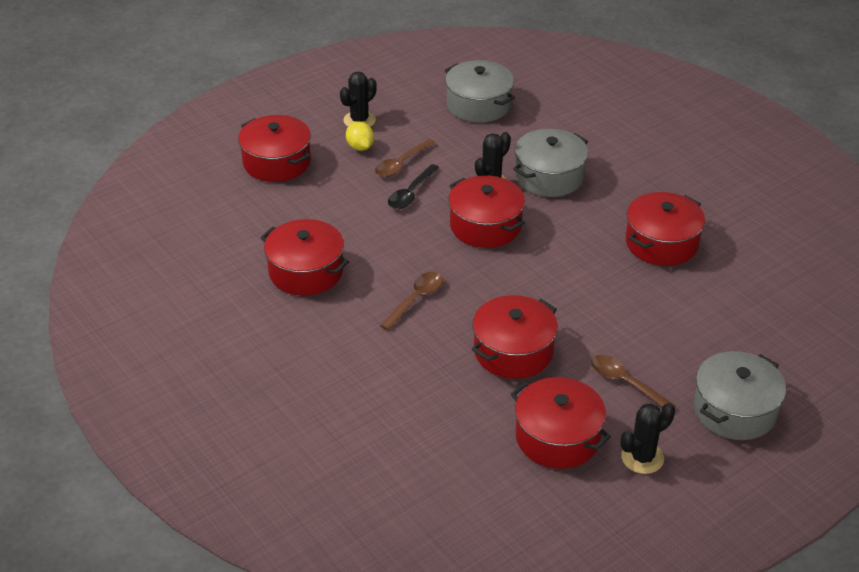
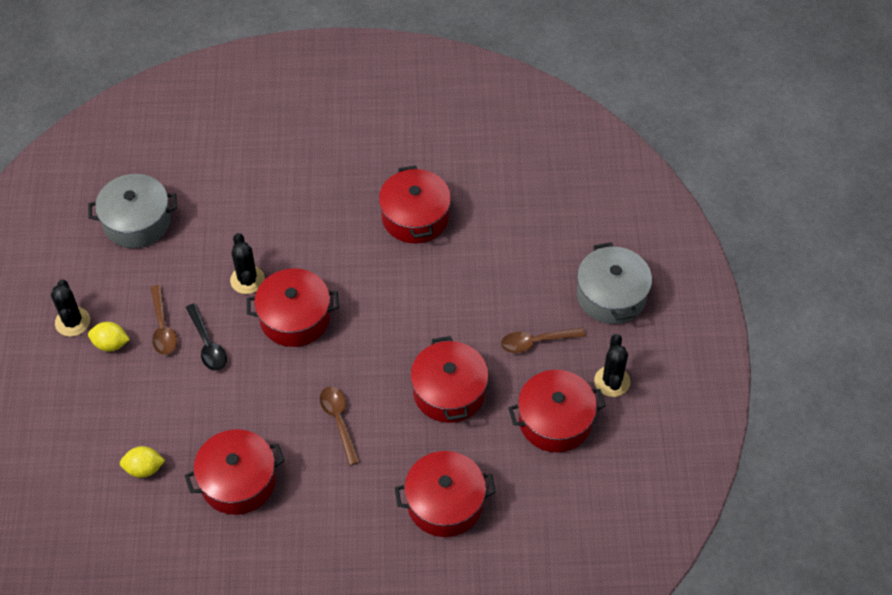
camera: 55 degrees left, 15 degrees up
(270, 218) = (144, 469): none -> yellow lemon
(277, 162) = (71, 420): red pot -> red pot (445, 503)
(549, 177) = (275, 235): grey pot -> none

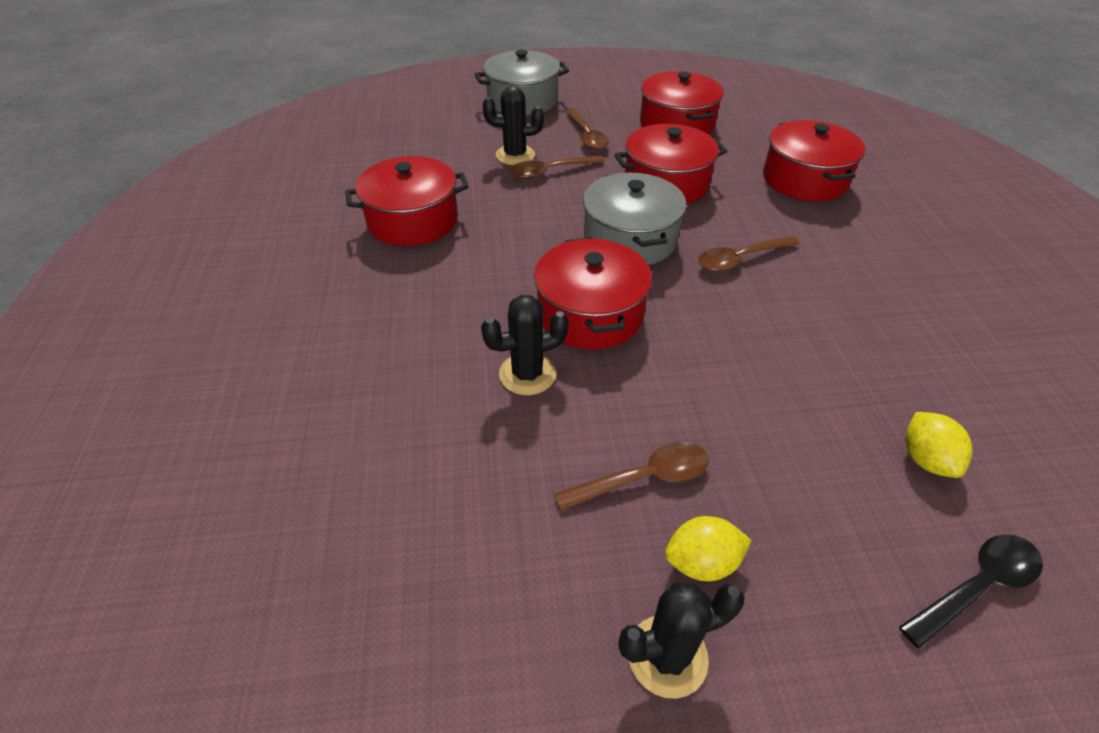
camera: 95 degrees left, 10 degrees down
(111, 344) = (702, 562): yellow lemon -> yellow lemon turned 75 degrees clockwise
(137, 222) = (392, 570): grey pot -> grey pot (630, 239)
(207, 344) = (661, 409): black spoon -> black spoon (976, 586)
(238, 481) = (878, 342): red pot -> none
(476, 308) = (550, 171): none -> brown spoon
(612, 381) = (622, 99): black cactus -> black cactus (515, 155)

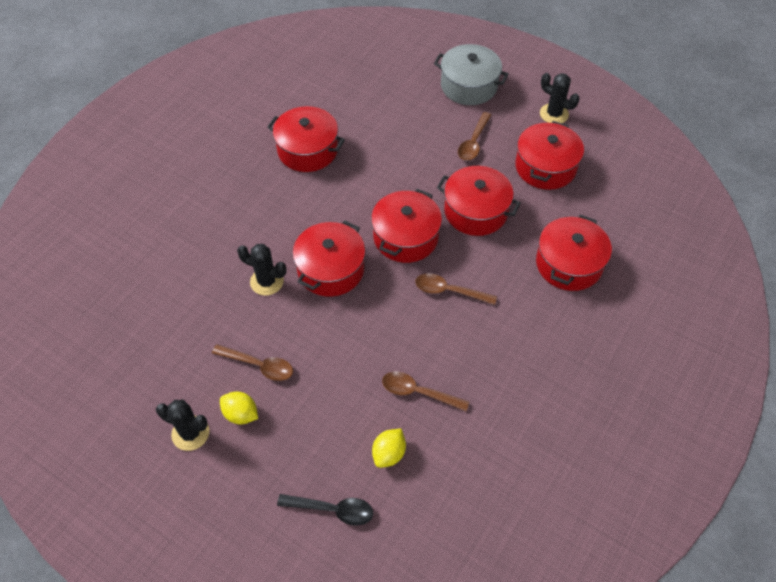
camera: 40 degrees right, 10 degrees up
(515, 155) = (412, 133): black cactus -> black cactus (554, 114)
(550, 171) = (418, 159): brown spoon -> brown spoon (418, 392)
(630, 239) = (406, 237): grey pot -> red pot

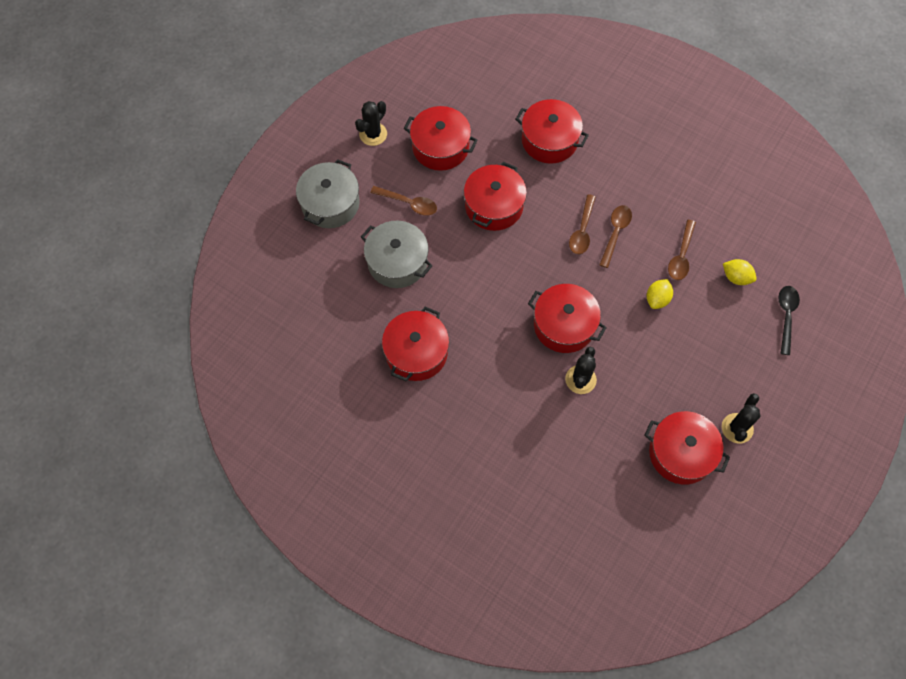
camera: 90 degrees left, 10 degrees up
(241, 414) = (715, 390): yellow lemon -> yellow lemon (657, 299)
(258, 365) = (668, 379): brown spoon -> brown spoon (615, 233)
(405, 135) = (397, 262): none -> grey pot
(406, 237) = (525, 263): red pot -> red pot (681, 453)

